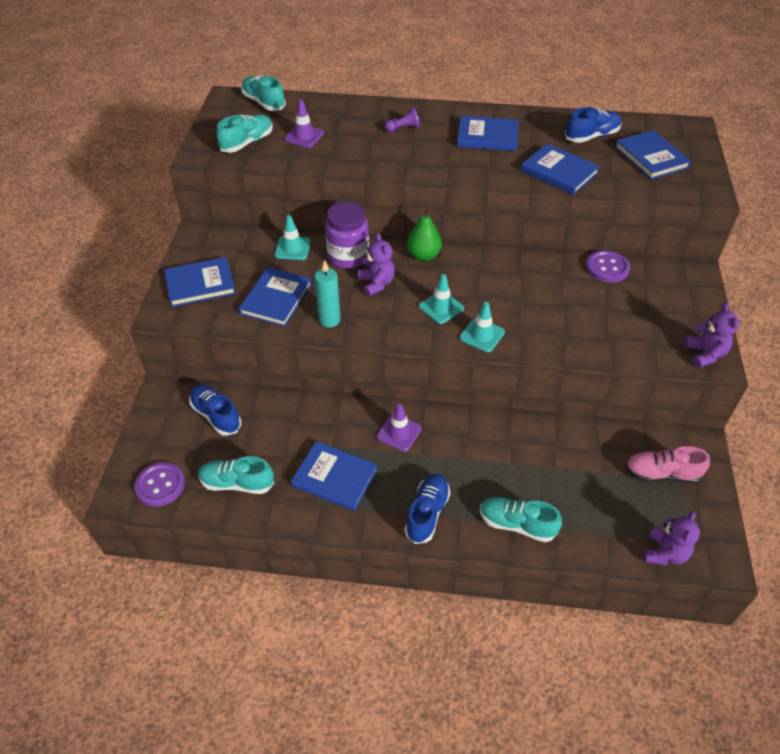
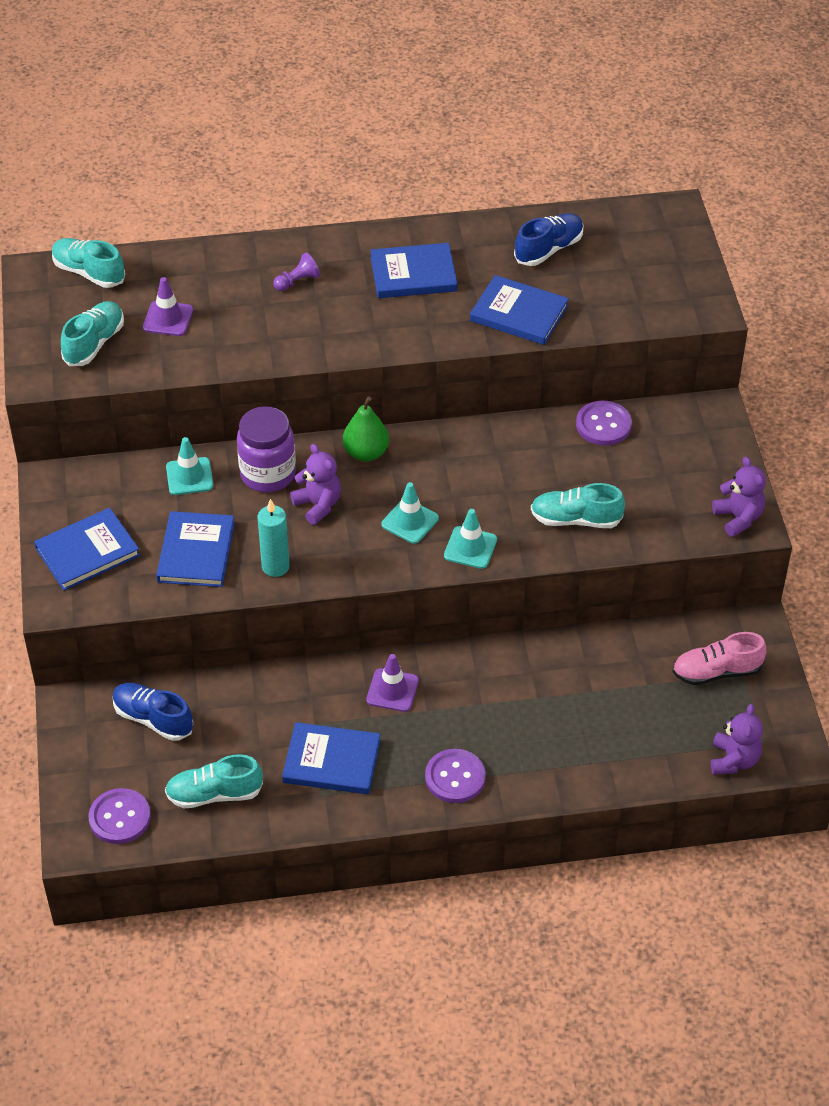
camera: 15 degrees left, 0 degrees up
(427, 513) = (455, 777): blue shoe -> purple button
(516, 524) = (562, 766): turquoise shoe -> turquoise shoe (575, 519)
(651, 157) = (629, 269): blue book -> none

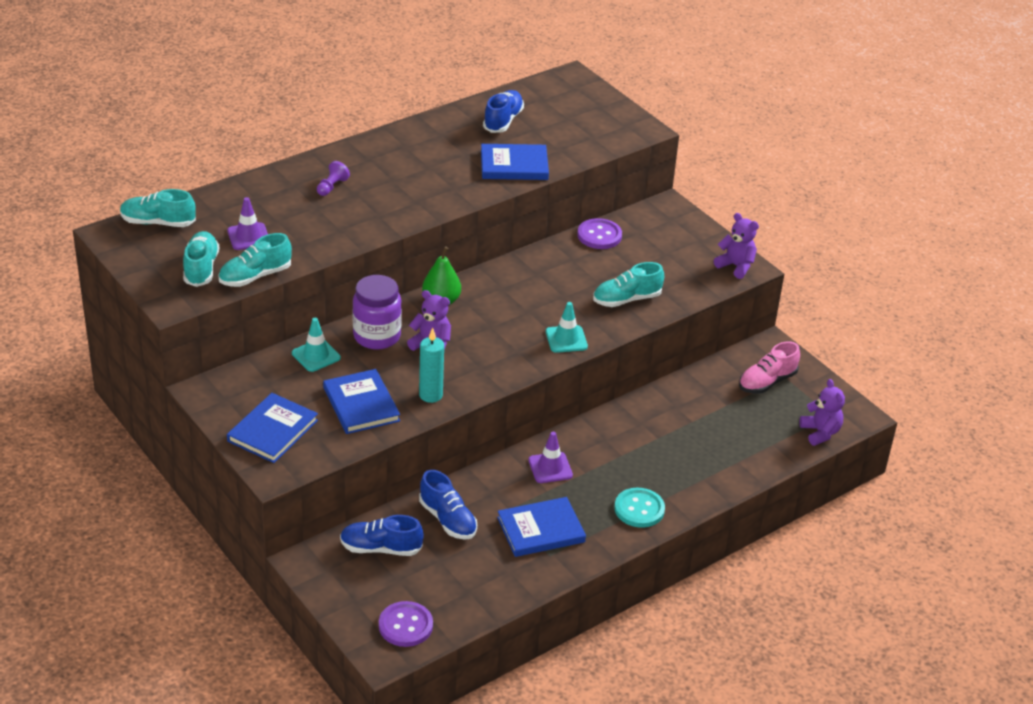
camera: 30 degrees left, 10 degrees down
(214, 794) = (468, 583): turquoise shoe -> turquoise shoe (255, 276)
(243, 712) = (448, 519): none -> blue shoe
(410, 521) = (509, 335): turquoise traffic cone -> none
(413, 274) = (416, 160): blue book -> none
(455, 777) = (639, 509): purple button -> turquoise button

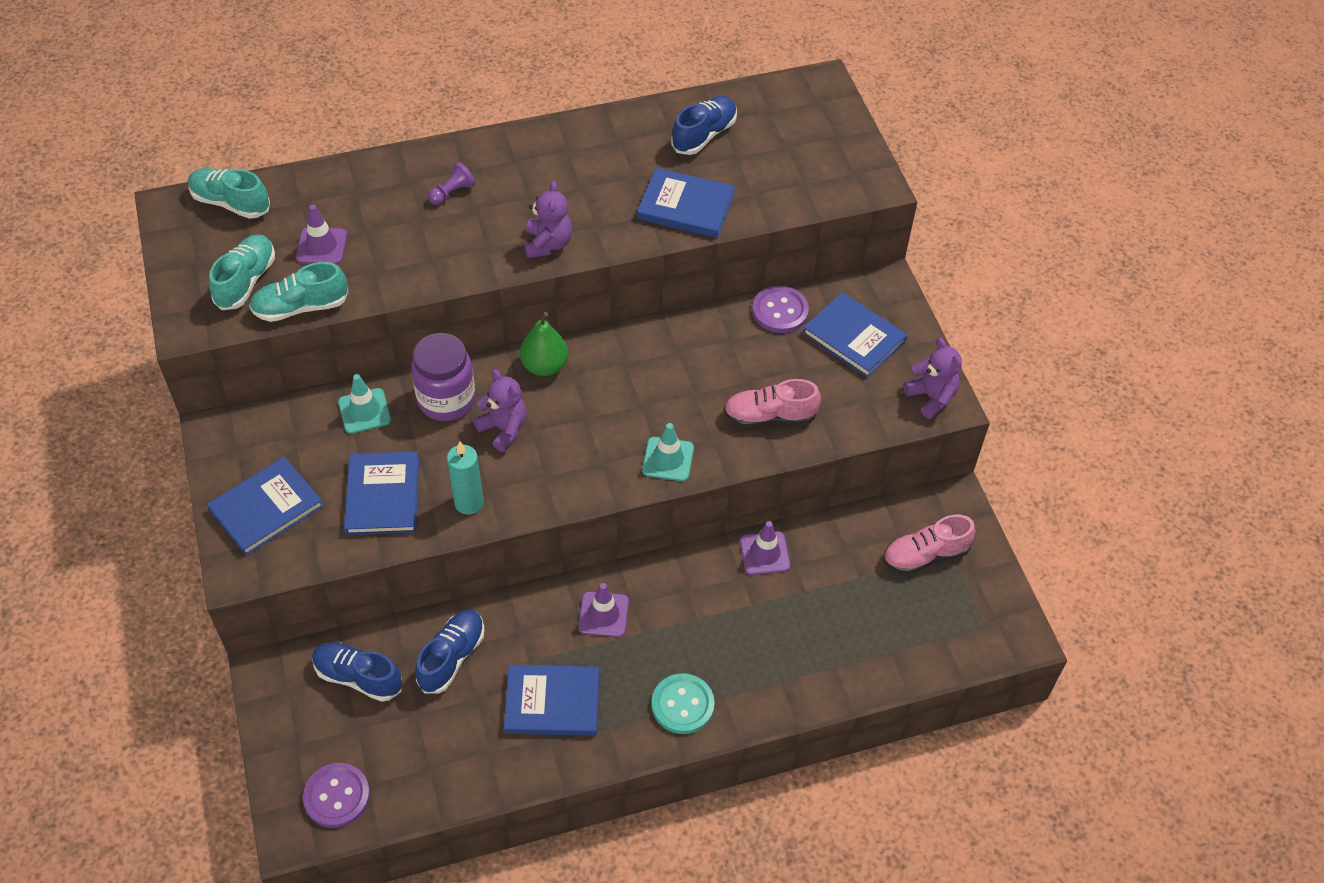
camera: 20 degrees right, 15 degrees up
(448, 519) = (452, 657): blue shoe -> blue shoe turned 135 degrees counterclockwise
(626, 299) = (769, 416): turquoise shoe -> pink shoe
(650, 405) = (764, 553): none -> purple traffic cone
(662, 241) = (854, 337): none -> blue book
(820, 432) = (959, 650): purple teddy bear -> purple teddy bear (548, 244)

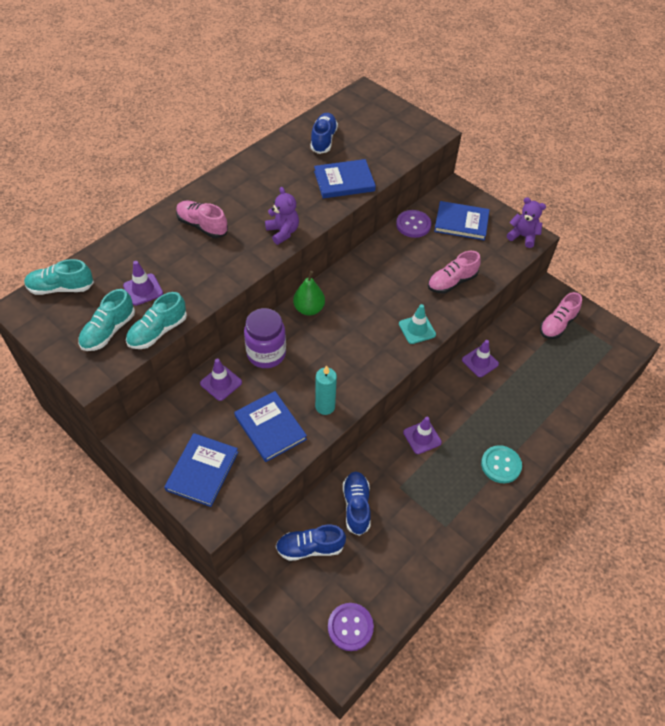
camera: 30 degrees left, 0 degrees up
(246, 281) = (108, 331): turquoise shoe -> turquoise shoe turned 135 degrees counterclockwise
(364, 411) = (221, 383): turquoise traffic cone -> purple traffic cone
(452, 192) = (202, 226): purple pawn -> pink shoe
(504, 429) = (312, 355): purple teddy bear -> none
(552, 702) = (431, 501): blue book -> none

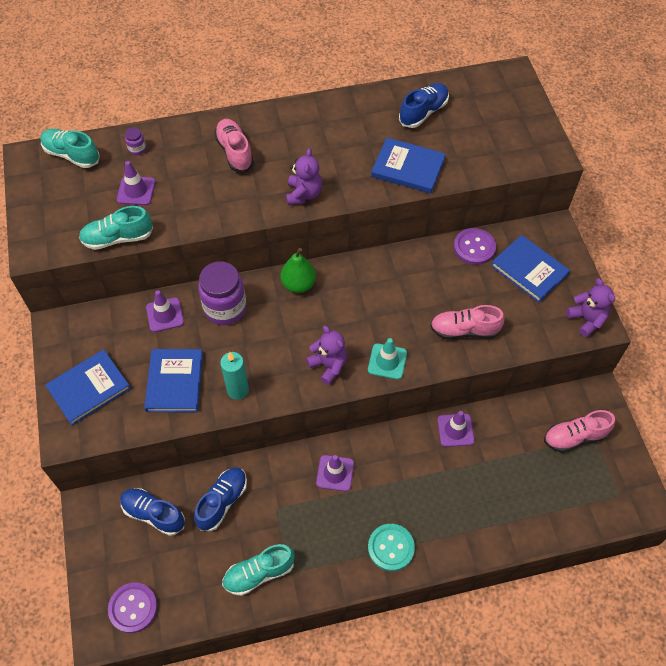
camera: 35 degrees right, 5 degrees up
(108, 331) = (79, 216): turquoise shoe -> turquoise shoe (259, 573)
(117, 259) = (137, 149): none -> purple jar
(378, 354) = (328, 365): none -> purple teddy bear

